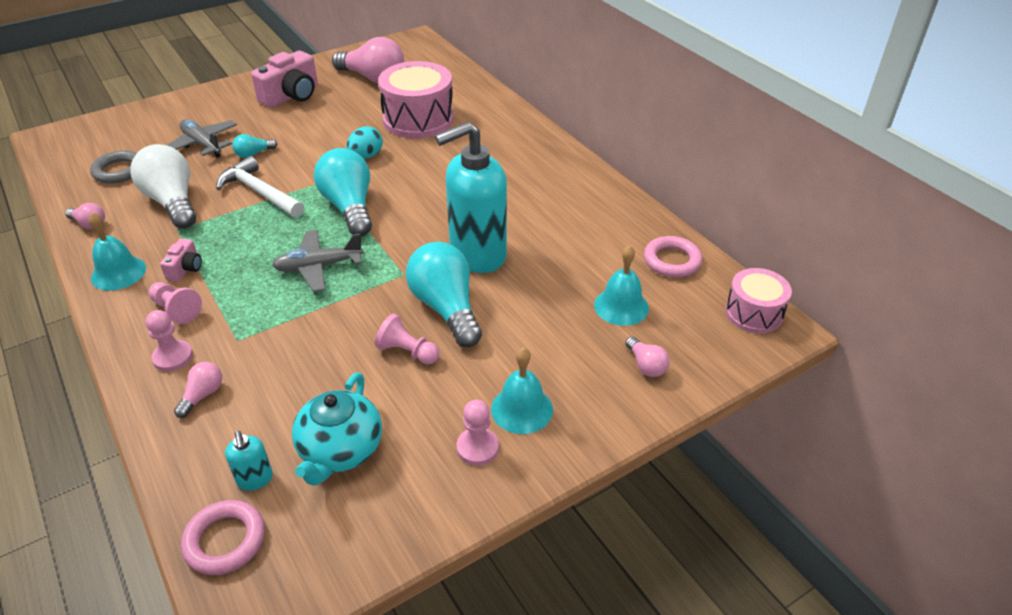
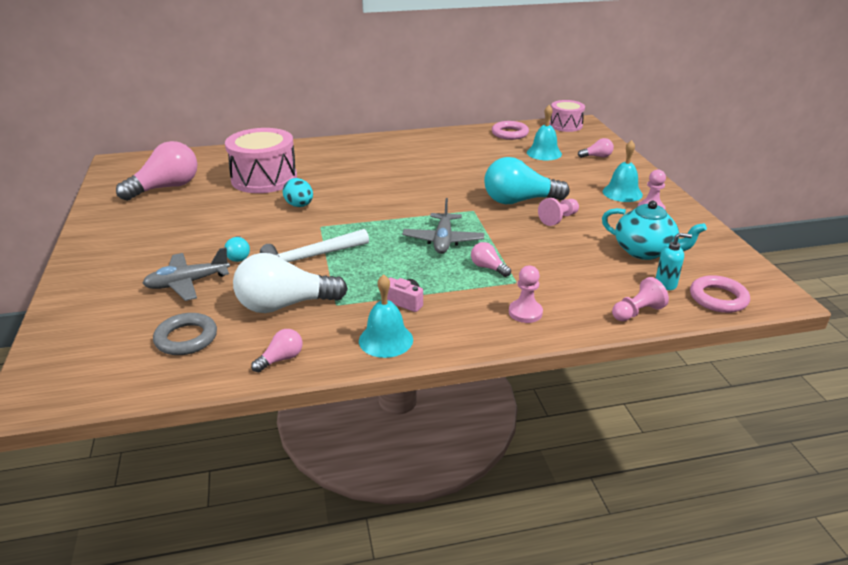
camera: 70 degrees left, 10 degrees down
(176, 310) = (462, 309): pink pawn -> pink pawn (637, 312)
(203, 395) = (575, 300): pink light bulb -> pink light bulb (488, 268)
(291, 96) = (147, 228): pink camera -> none
(349, 207) = (370, 220): turquoise light bulb -> none
(477, 255) = (467, 183): turquoise soap dispenser -> none

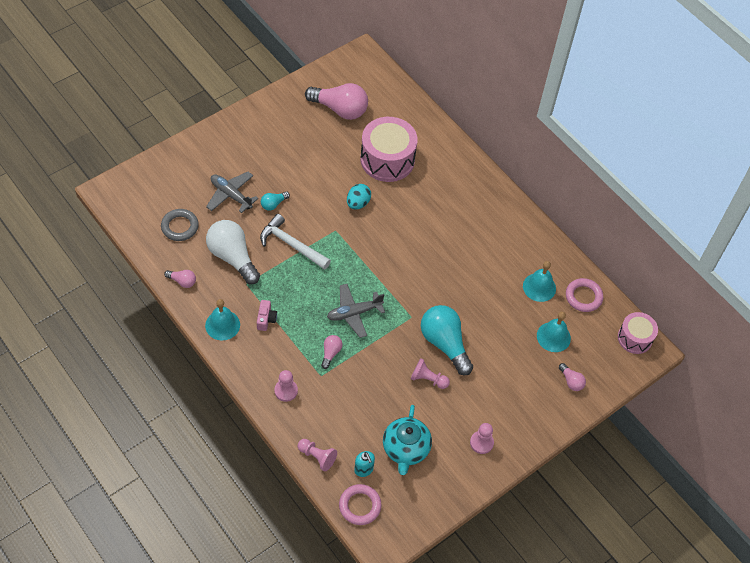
camera: 60 degrees right, 25 degrees up
(622, 193) = (502, 416): turquoise bell -> turquoise bell (539, 287)

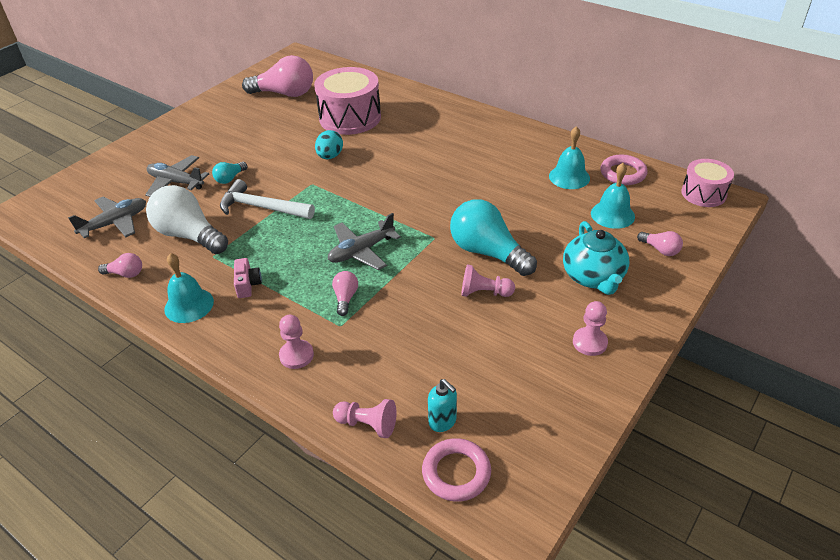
camera: 10 degrees left, 15 degrees down
(180, 227) = (115, 223): grey ring -> grey plane
(405, 449) = (491, 378): turquoise teapot -> turquoise teapot (593, 277)

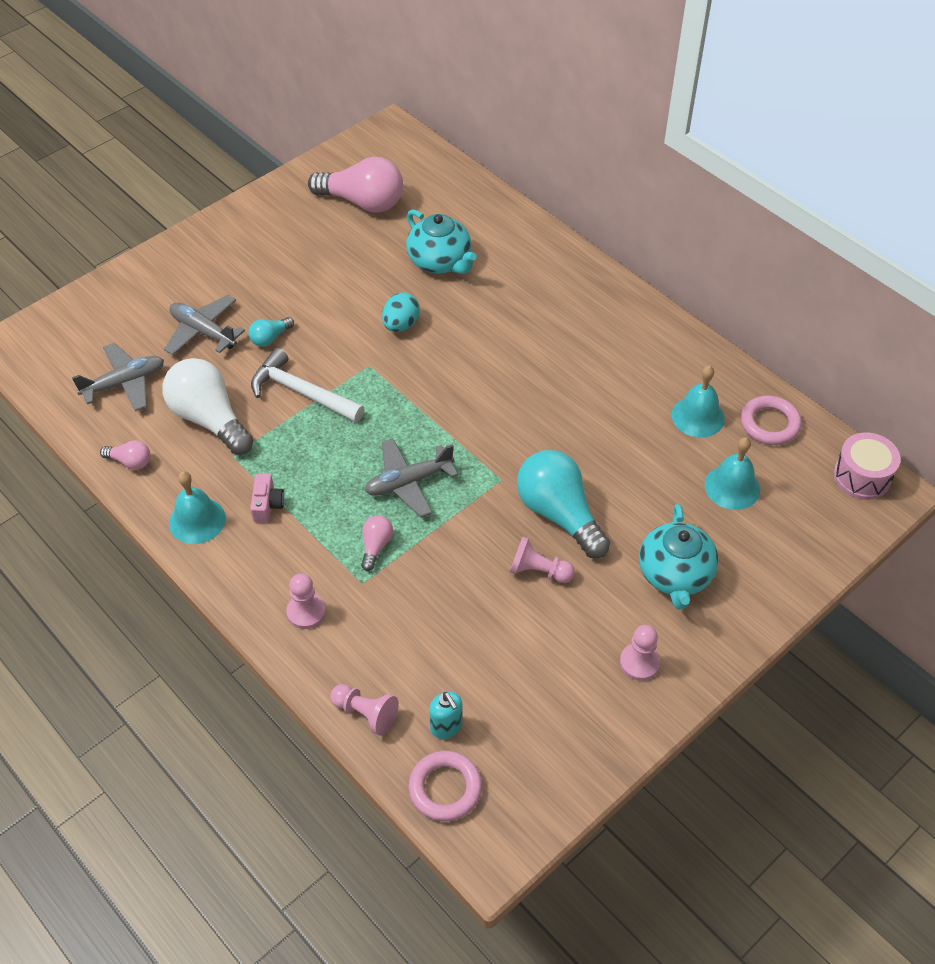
camera: 10 degrees right, 10 degrees up
(350, 118) = (440, 262): pink drum -> turquoise teapot
(660, 250) = (772, 551): pink light bulb -> none

